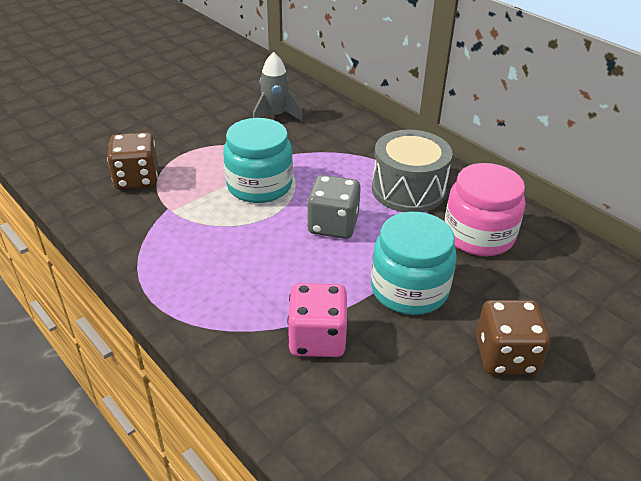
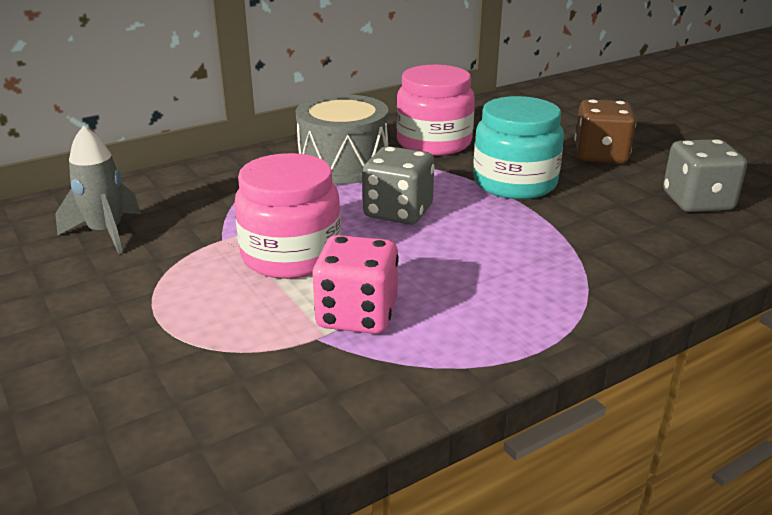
camera: 80 degrees left, 10 degrees down
(137, 179) = (213, 373): brown dice -> none
(259, 185) = (291, 255): turquoise jar -> pink jar
(317, 339) = (594, 236): pink dice -> pink dice (357, 315)
(413, 429) = (697, 202): none -> grey dice

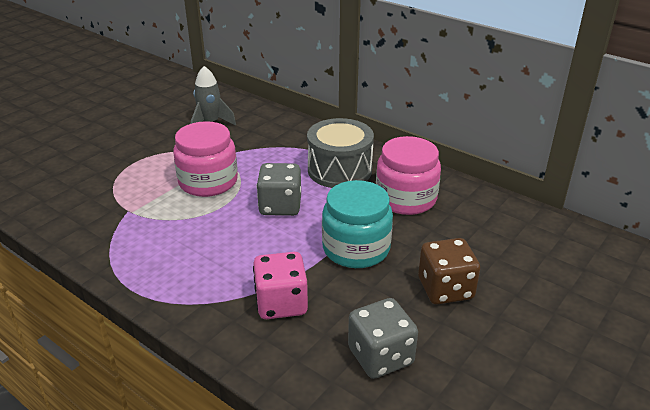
camera: 70 degrees right, 5 degrees up
(357, 315) = (152, 217): pink dice -> pink dice (281, 303)

